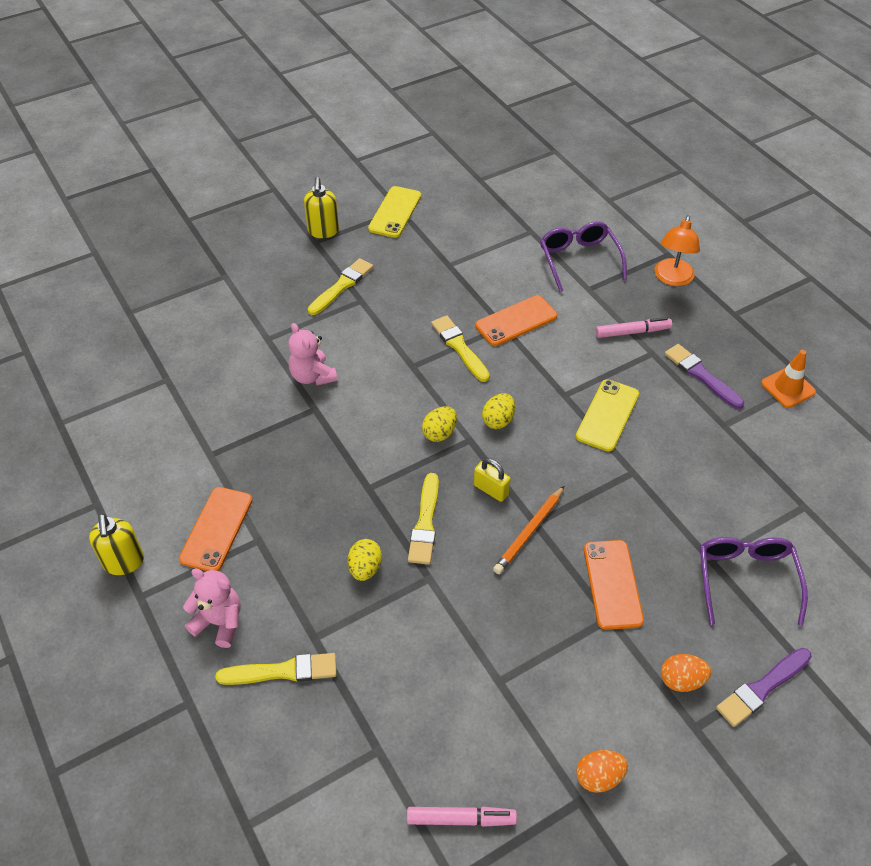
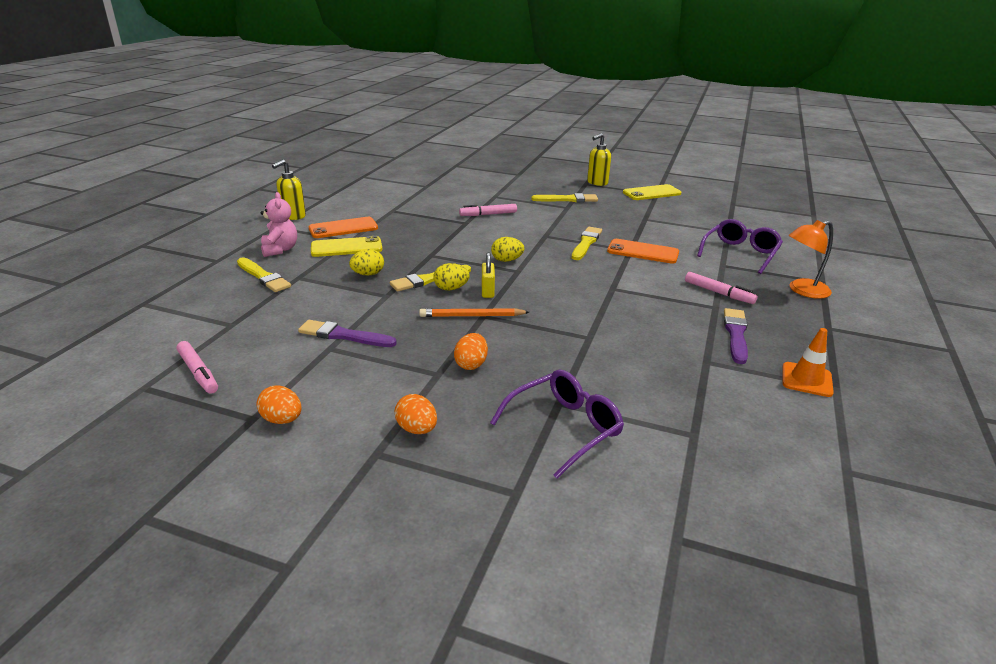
camera: 50 degrees right, 20 degrees down
(312, 376) = (488, 214): pink teddy bear -> pink marker
(498, 420) = (549, 274): yellow egg -> yellow egg (451, 288)
(607, 415) = (623, 309): yellow phone -> yellow phone (346, 247)
(612, 584) = (471, 364): orange phone -> orange egg
(762, 688) = (458, 479): purple brush -> purple brush (344, 335)

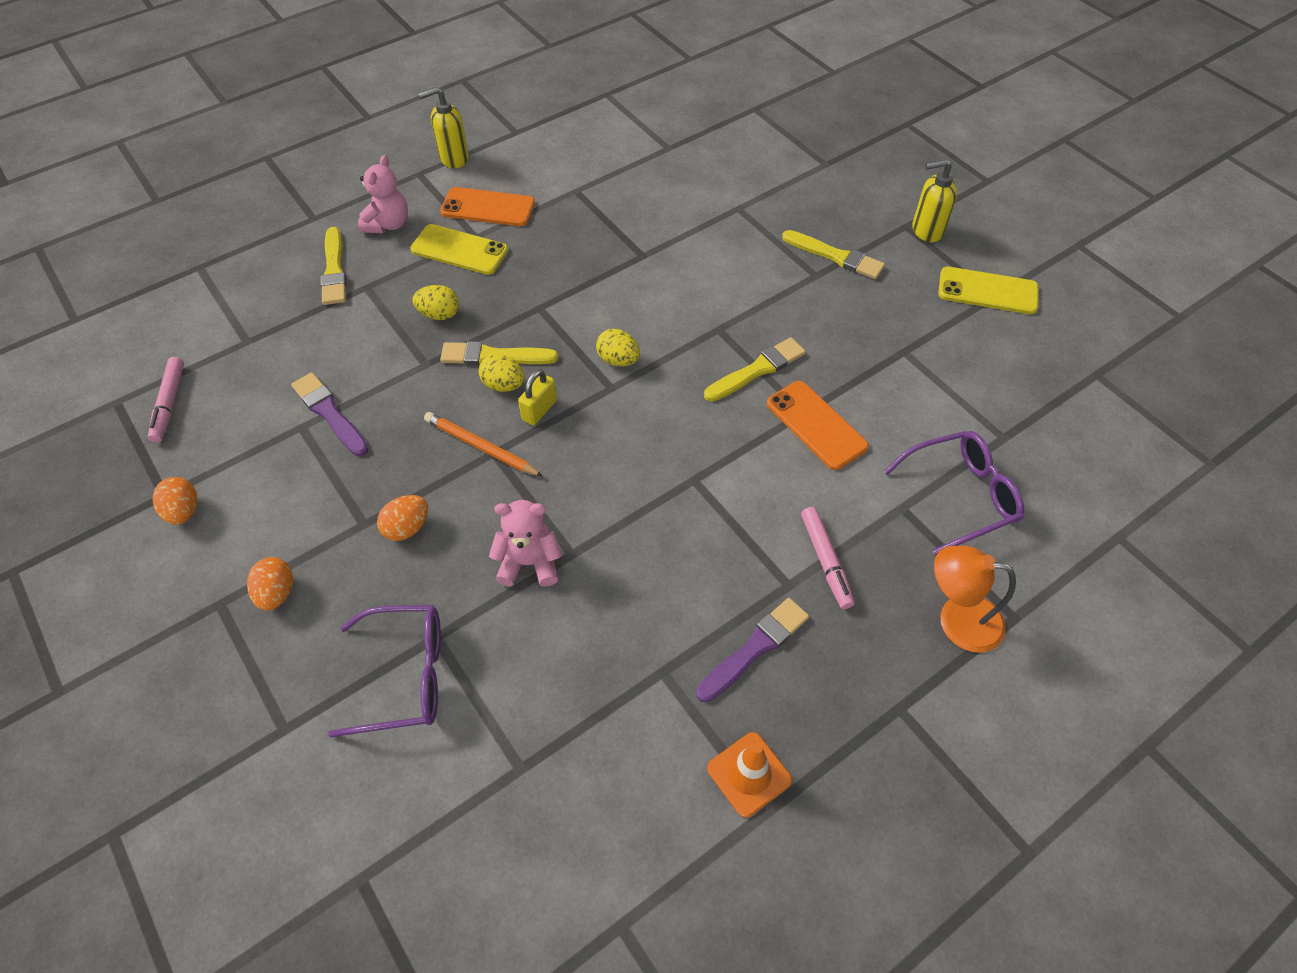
camera: 35 degrees right, 25 degrees up
(488, 214) = (689, 248): pink marker -> none
(570, 350) = (529, 563): none -> pink teddy bear

